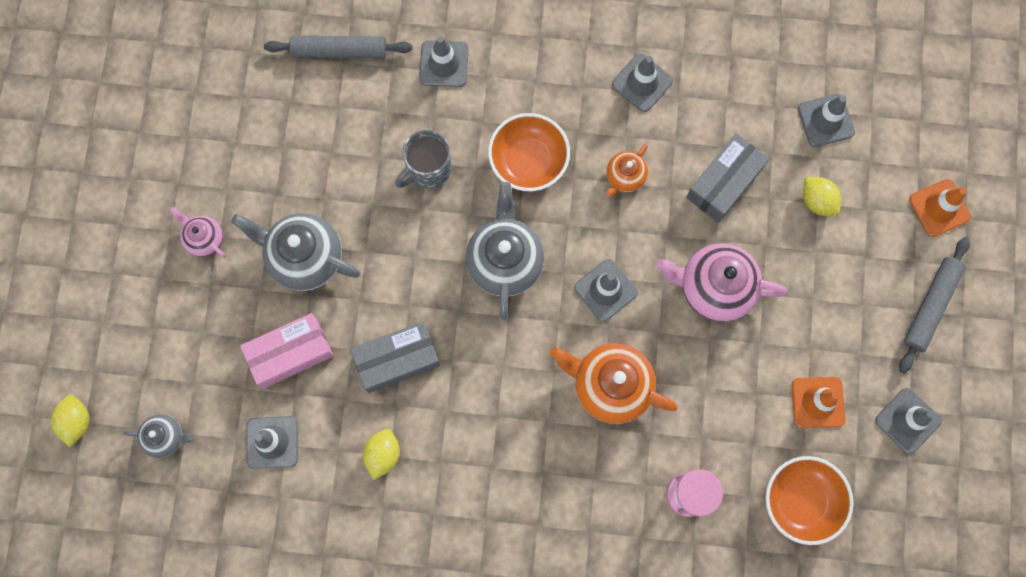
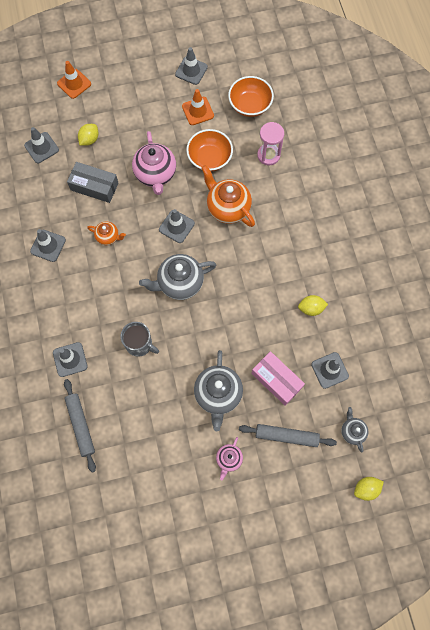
camera: 110 degrees left, 5 degrees down
(397, 359) = (257, 320): grey box -> none
(528, 161) = (116, 290): orange bowl -> orange bowl (209, 158)
(610, 386) = (228, 208): orange teapot -> orange teapot turned 135 degrees clockwise
(930, 306) = (128, 75): grey rolling pin -> grey rolling pin (286, 436)

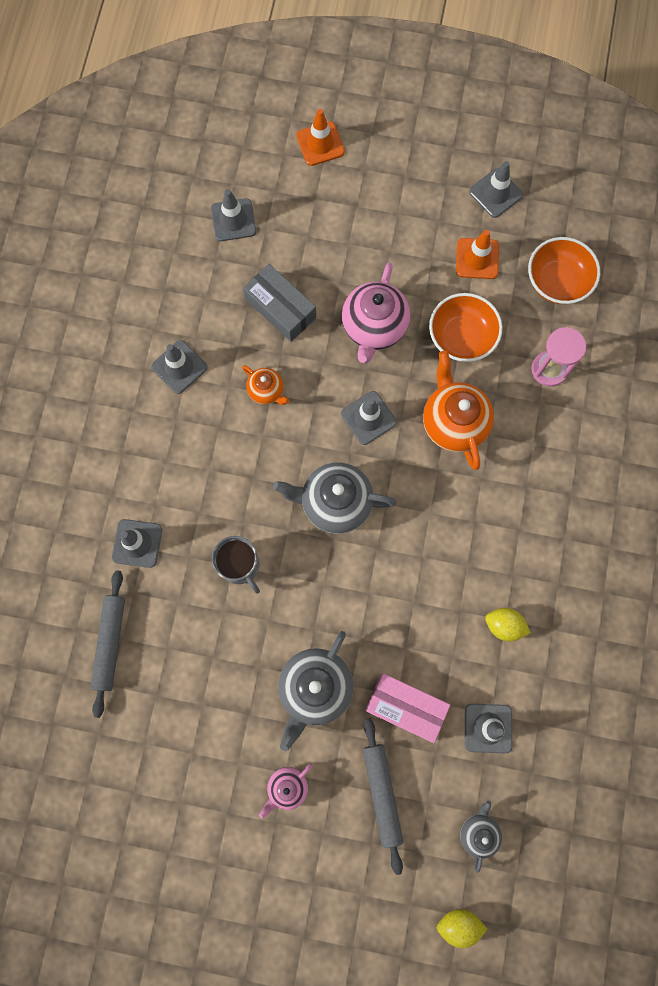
camera: 25 degrees right, 5 degrees up
(89, 139) = (304, 236): yellow lemon -> none
(276, 380) = (405, 707): pink box -> pink box turned 45 degrees counterclockwise
(286, 436) = (382, 793): grey rolling pin -> grey rolling pin turned 45 degrees clockwise

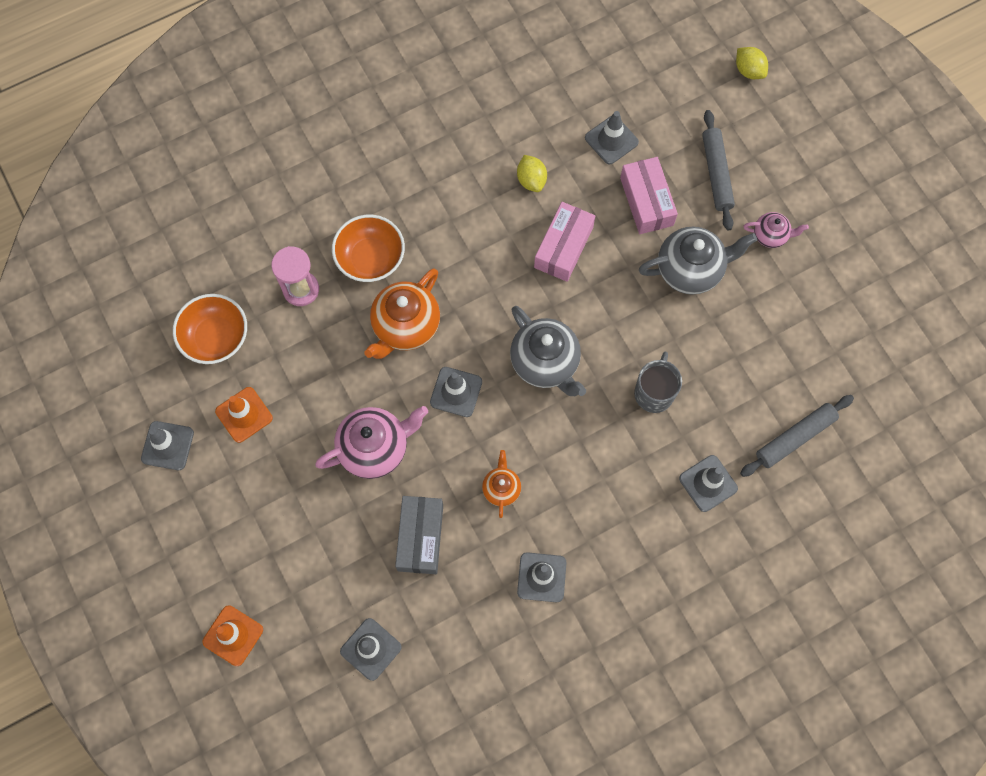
camera: 130 degrees left, 5 degrees down
(382, 793) = (716, 173): grey rolling pin -> grey rolling pin turned 45 degrees counterclockwise
(421, 600) = (563, 247): none -> pink box
(461, 337) = (327, 374): orange bowl -> orange bowl (370, 258)
(478, 832) = (683, 98): grey teapot -> none

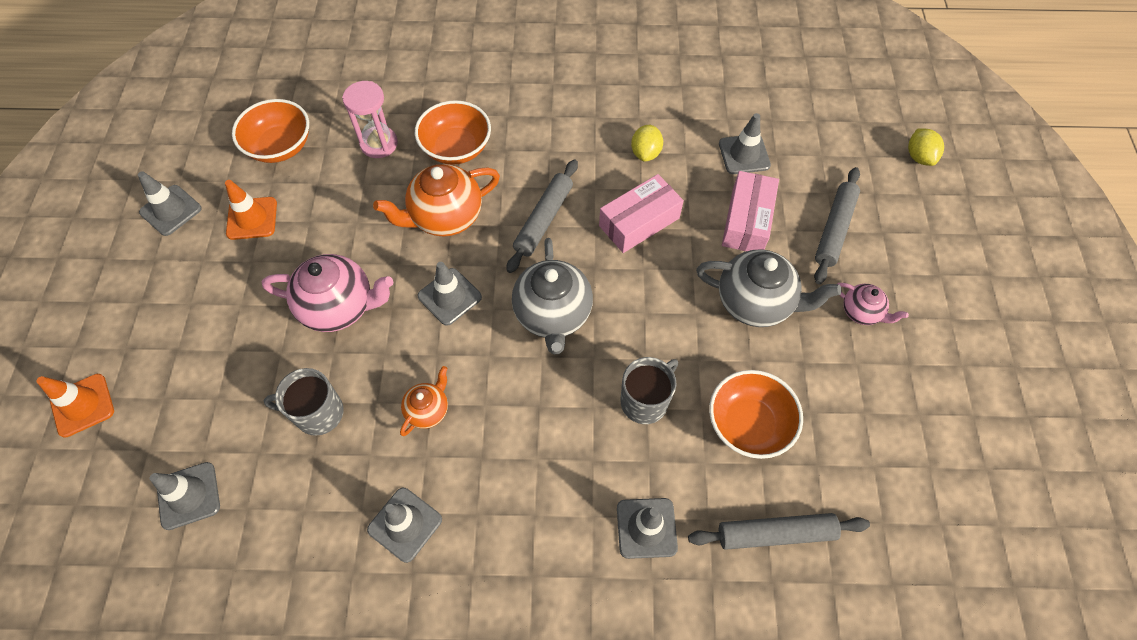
camera: 30 degrees right, 10 degrees down
(420, 537) = (318, 413): grey box -> grey mug
(487, 286) = (544, 220): none -> grey rolling pin
(736, 369) = (748, 424): none -> orange bowl

